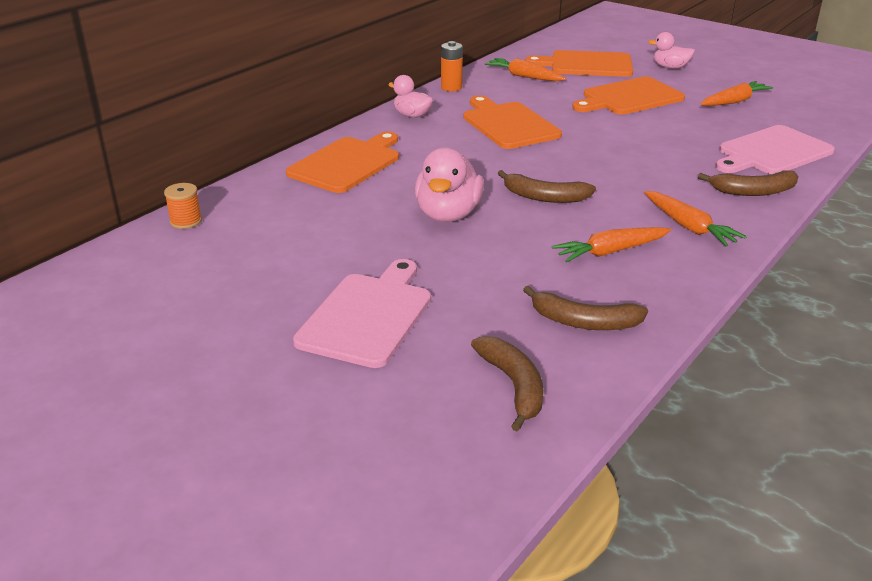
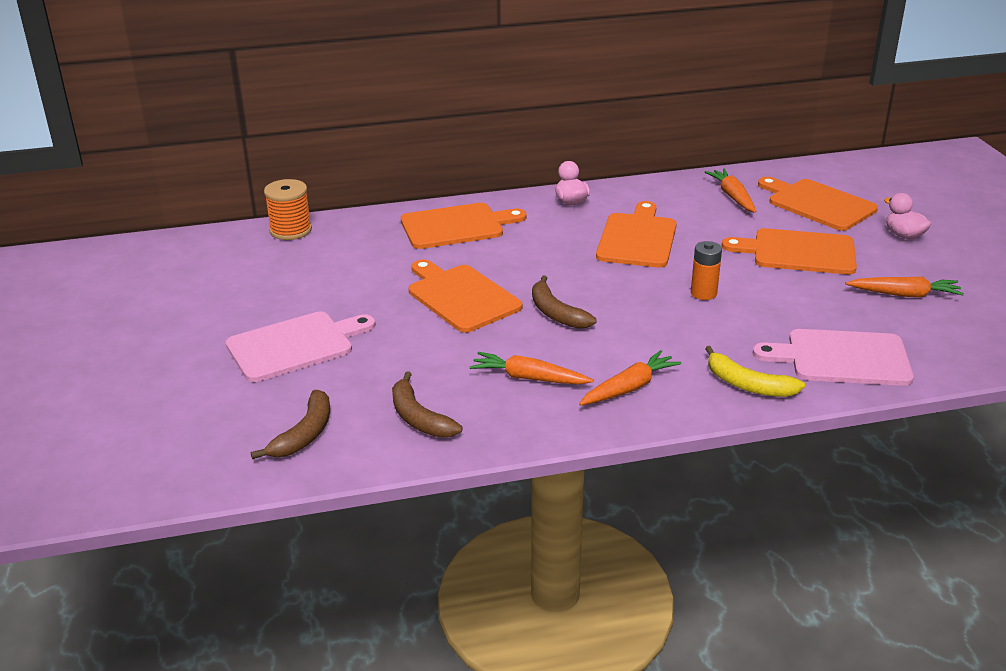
camera: 40 degrees right, 0 degrees up
(186, 221) = (290, 230): orange spool -> orange spool, size x1.60
(448, 214) = (461, 296): pink duck -> orange cutting board
(451, 87) = (647, 186): orange battery -> orange battery (703, 293)
(689, 227) = (629, 388): orange carrot -> orange carrot turned 135 degrees counterclockwise
(753, 191) = (748, 385): brown banana -> yellow banana

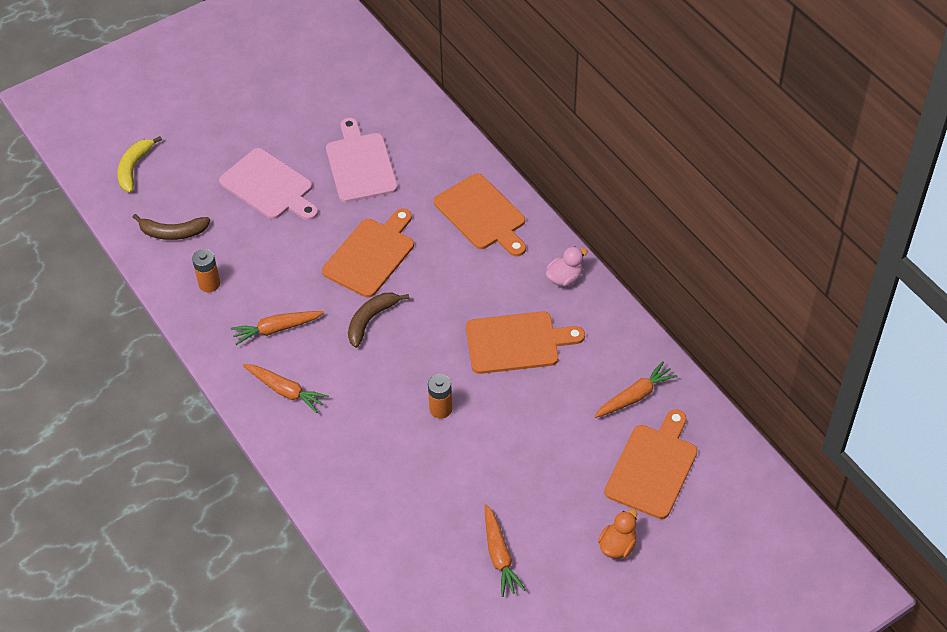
camera: 70 degrees right, 20 degrees up
(290, 230) = (427, 116): orange spool -> none
(419, 418) = (209, 284): brown banana -> orange battery
(529, 378) = (277, 329): orange carrot -> orange carrot turned 105 degrees counterclockwise
(748, 385) = (315, 463): yellow banana -> yellow banana (134, 168)
(798, 252) = (544, 465): orange cutting board -> none
(842, 358) = (376, 519): pink cutting board -> pink cutting board (360, 165)
(903, 235) = (617, 546): pink duck -> orange duck

